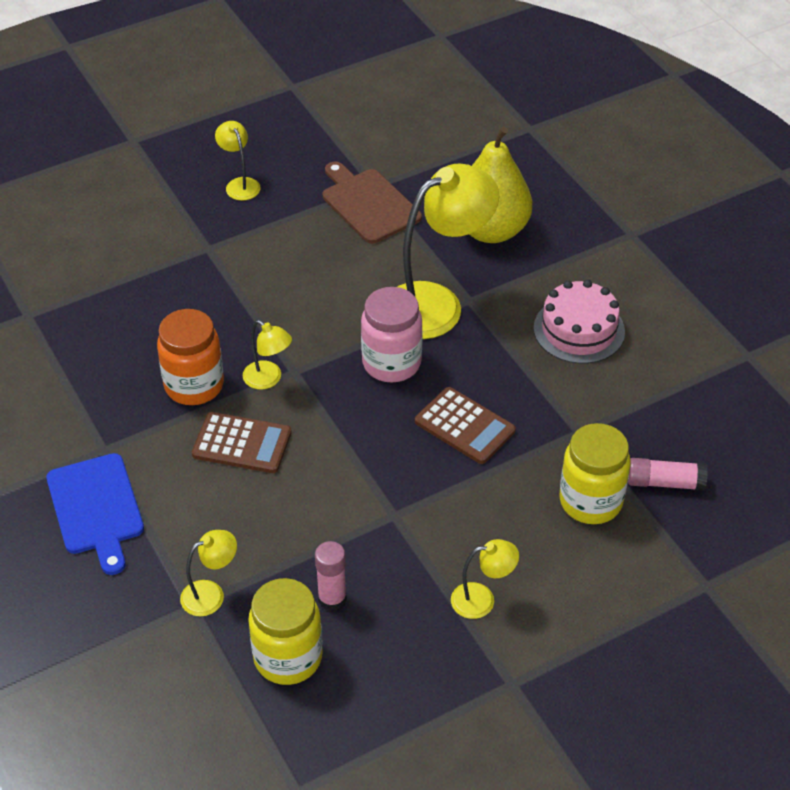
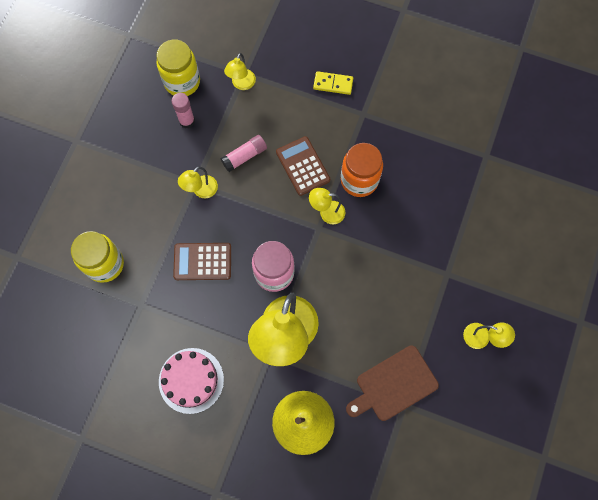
camera: 140 degrees right, 25 degrees up
(96, 508) = (333, 84): blue cutting board -> yellow domino
(242, 443) = (302, 166): brown calculator -> brown calculator turned 90 degrees clockwise
(368, 204) = (393, 385): brown cutting board -> brown cutting board turned 135 degrees clockwise
(482, 599) = (119, 170): yellow lamp -> yellow lamp (201, 191)
(665, 482) = (74, 305): pink glue stick -> pink glue stick (244, 156)

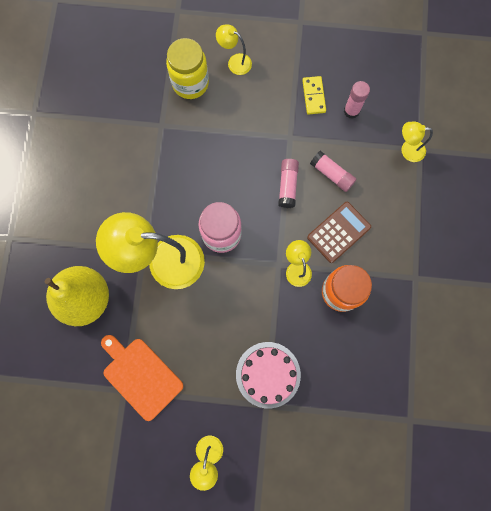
camera: 75 degrees right, 5 degrees up
(182, 82) = (391, 94): yellow jar -> none
(191, 380) = (103, 188): pink cake -> pink cake (268, 374)
(201, 191) = (284, 144): yellow lamp -> yellow lamp (235, 62)
(202, 262) = (215, 166): brown calculator -> none
(243, 199) = (287, 185): none -> pink glue stick
(333, 84) = (439, 239): yellow domino -> yellow domino (313, 96)
(393, 385) = (140, 376): brown cutting board -> orange cutting board

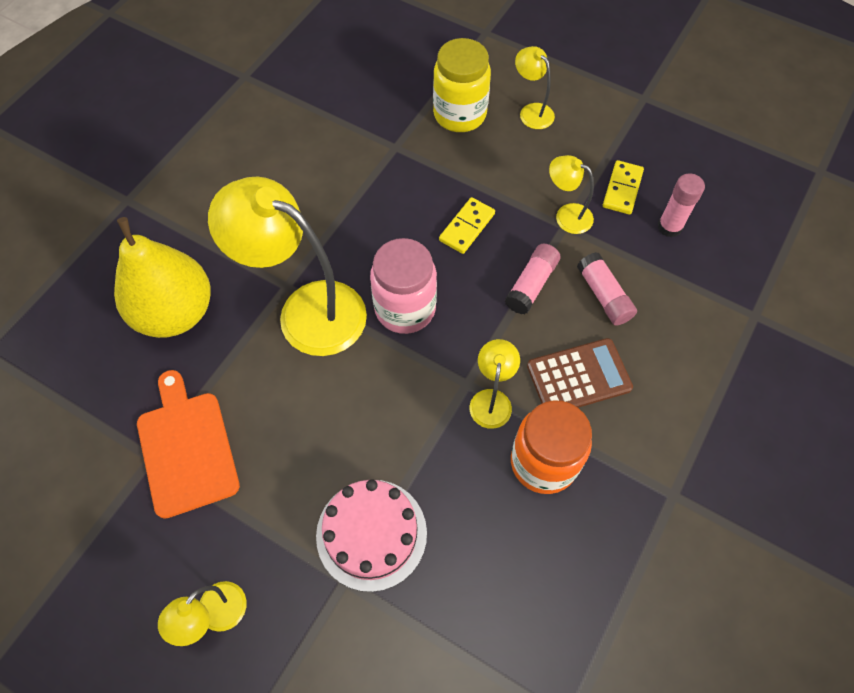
camera: 25 degrees right, 15 degrees down
(232, 163) = (467, 227): none -> yellow domino
(407, 150) = (734, 308): yellow lamp -> yellow lamp (566, 215)

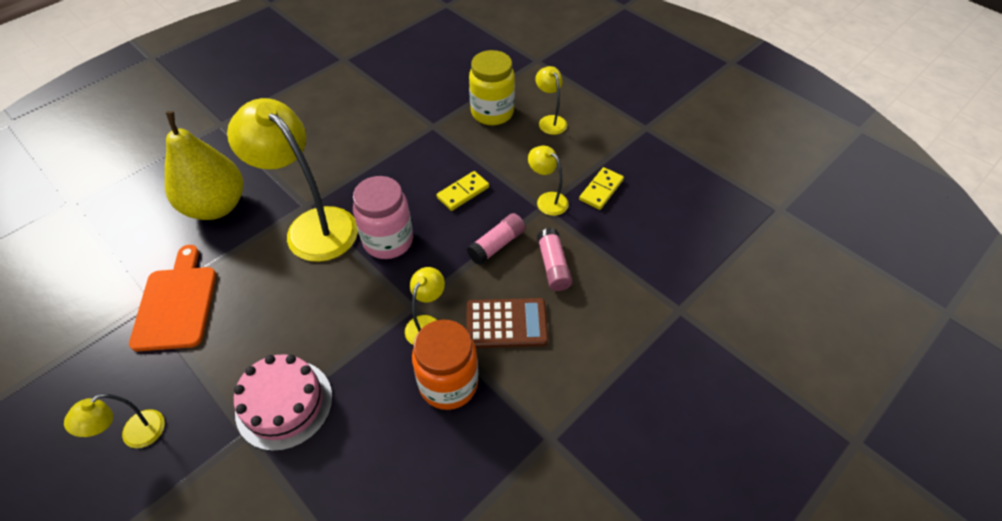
camera: 15 degrees right, 10 degrees down
(669, 227) = (630, 226): pink glue stick -> none

